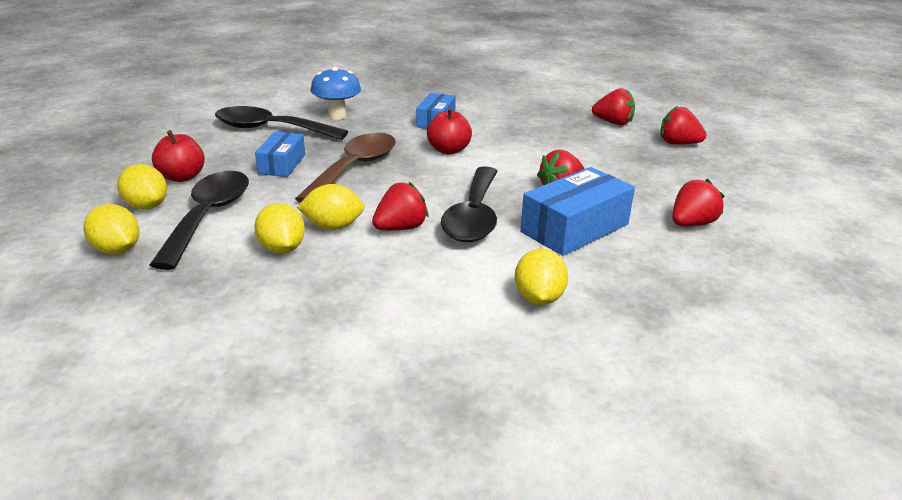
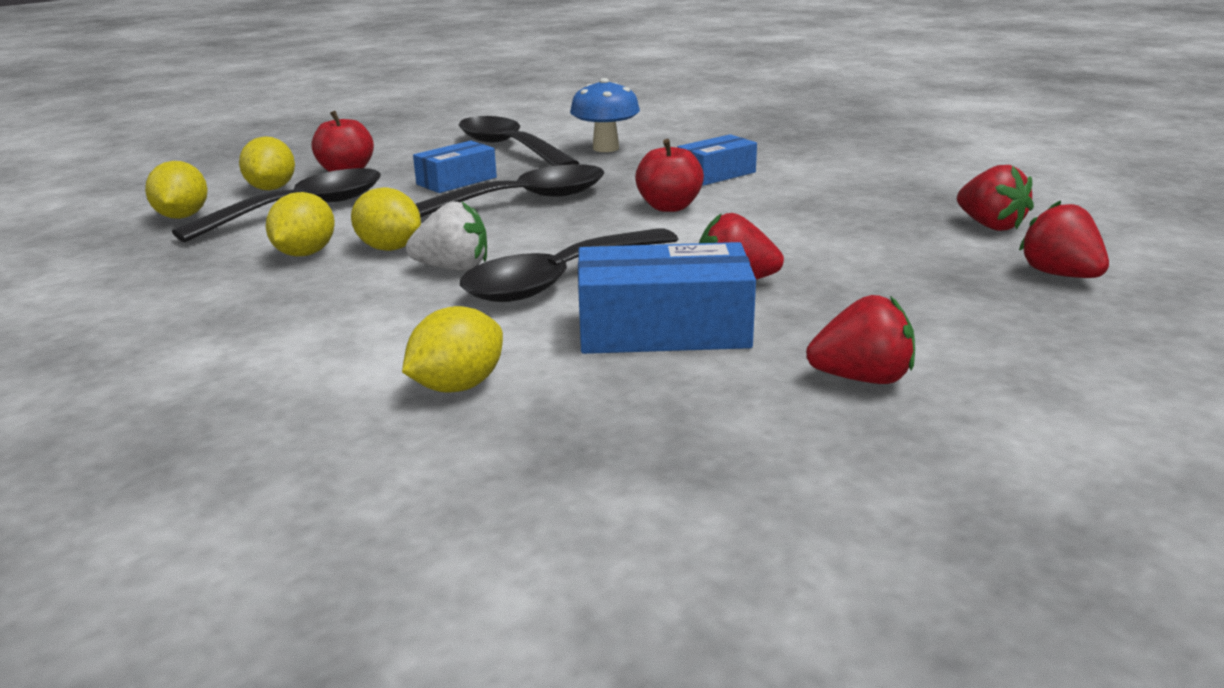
camera: 40 degrees right, 5 degrees down
(354, 168) = (521, 201): brown spoon -> black spoon
(400, 228) = (453, 268): red strawberry -> white strawberry

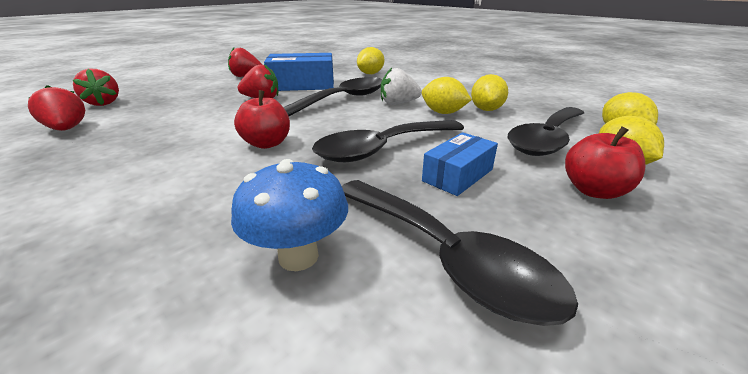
camera: 175 degrees right, 5 degrees up
(716, 174) = (192, 188): blue box -> none

